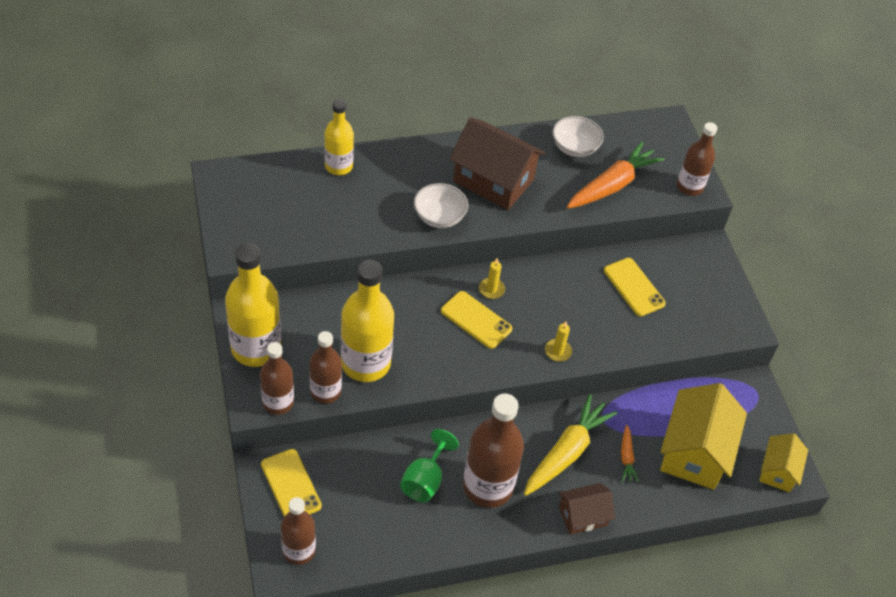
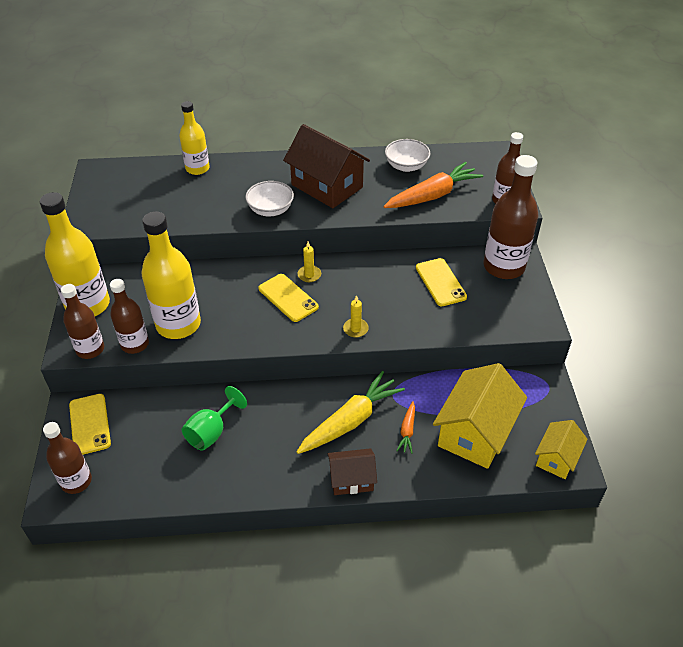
camera: 15 degrees right, 5 degrees down
(487, 486) = (268, 443): brown bottle -> brown bottle (504, 267)

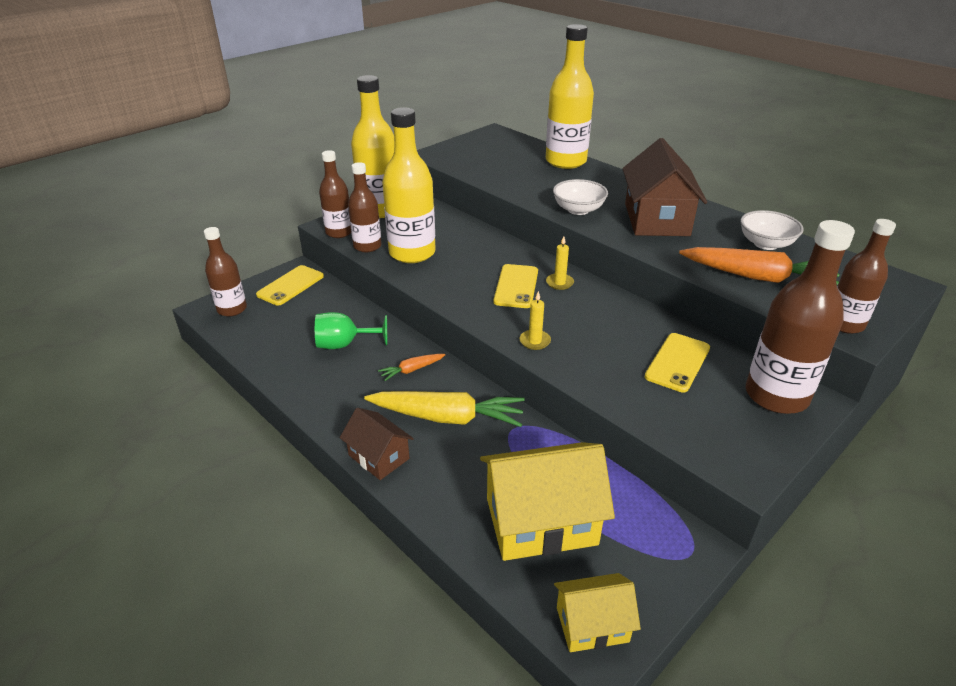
camera: 50 degrees right, 10 degrees down
(197, 168) = (565, 161): yellow bottle -> yellow bottle, size x1.63
(407, 431) = (480, 464): orange carrot -> orange carrot (411, 370)

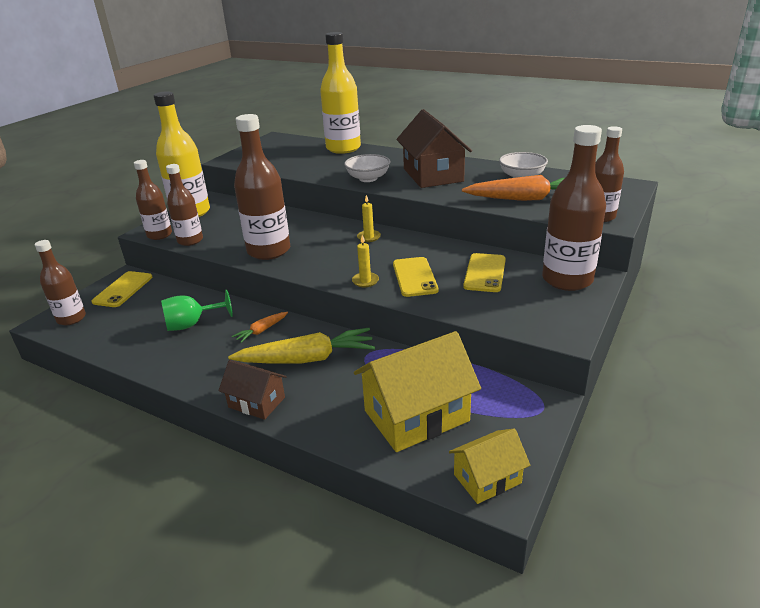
camera: 15 degrees left, 5 degrees down
(412, 253) = (233, 238): yellow bottle -> none
(444, 277) = (269, 251): none -> brown bottle
(516, 286) = (334, 246): yellow phone -> yellow phone (414, 277)

